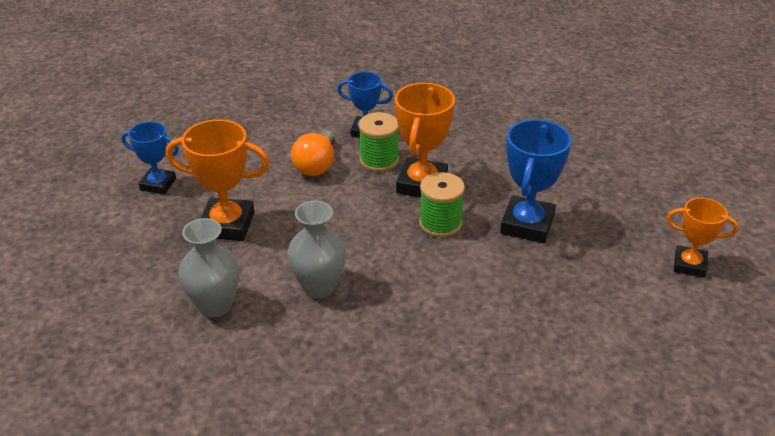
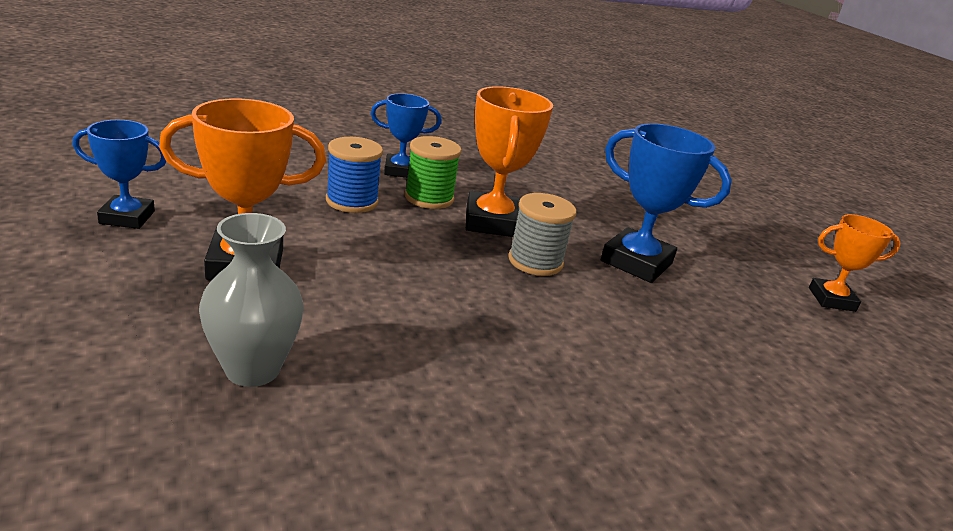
camera: 20 degrees left, 10 degrees down
(316, 165) = (352, 201): orange light bulb -> blue spool
(319, 287) = (408, 337): grey vase -> none
(440, 223) = (535, 261): green spool -> grey spool
(527, 225) = (636, 262): blue trophy -> blue trophy turned 60 degrees counterclockwise

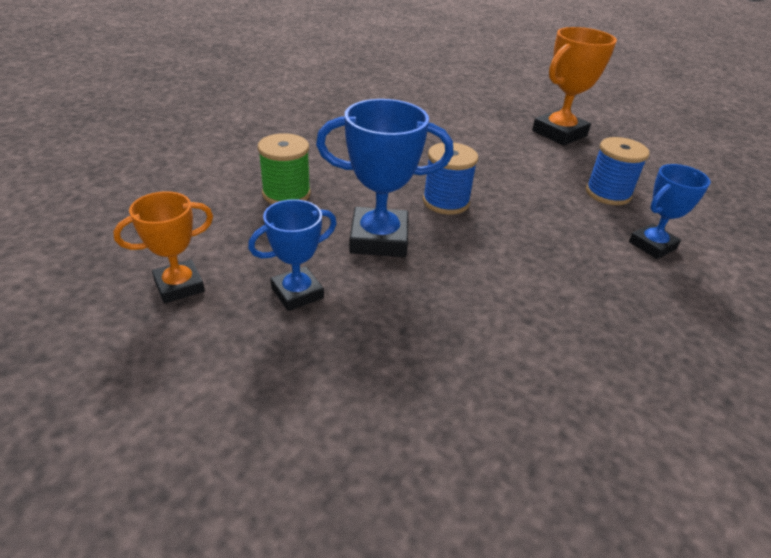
camera: 150 degrees right, 10 degrees up
(127, 217) = (643, 132): blue trophy -> blue trophy (297, 293)
(252, 369) = (477, 103): grey vase -> none
(429, 198) = (584, 225): green spool -> green spool (286, 194)
(492, 222) = (515, 224): orange trophy -> none
(535, 261) = (446, 202): grey spool -> blue spool

